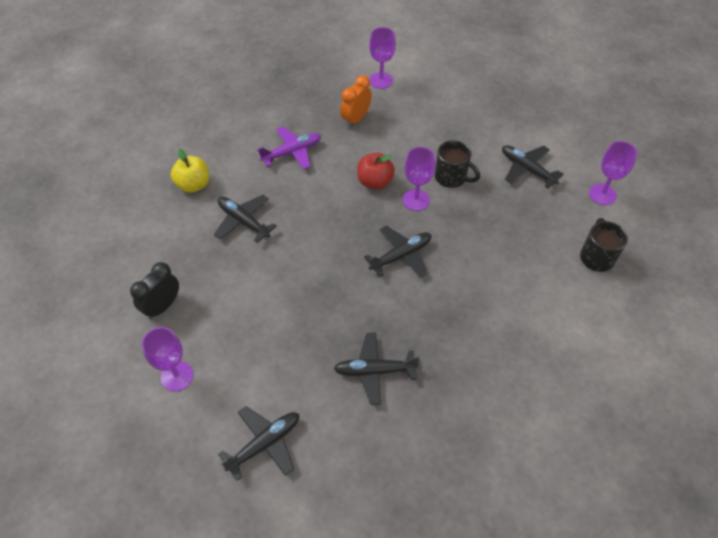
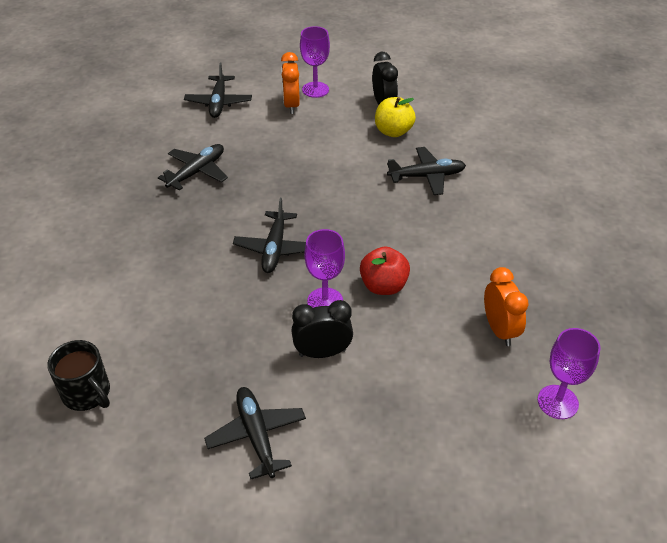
camera: 130 degrees right, 10 degrees down
(194, 185) = (506, 168): yellow apple -> yellow apple (393, 131)
(219, 376) = (291, 105): none -> orange clock
(292, 152) = (490, 249): purple plane -> none
(451, 177) = (322, 352): black mug -> black clock
(527, 169) = (256, 435): black plane -> black plane turned 105 degrees counterclockwise
(602, 194) = (137, 481): purple goblet -> none

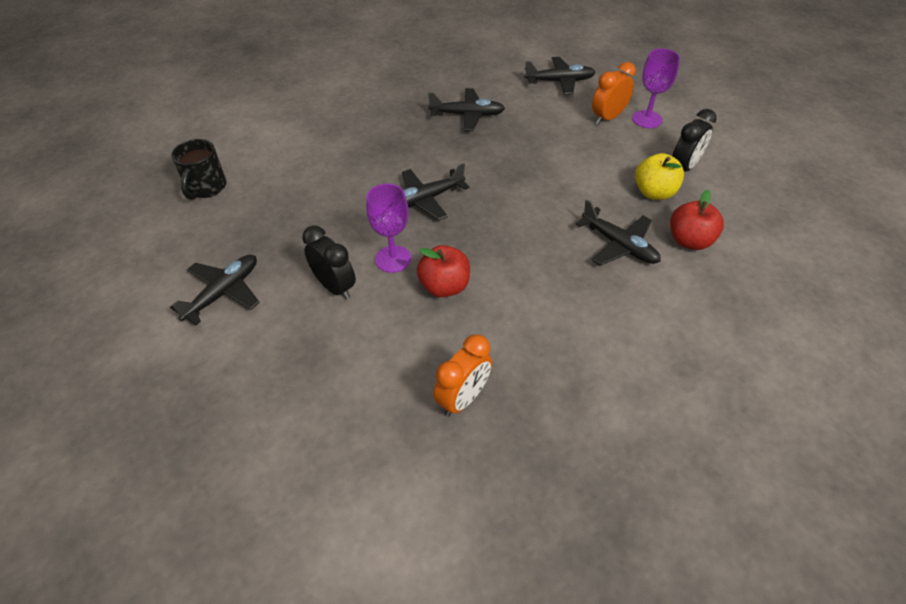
camera: 55 degrees right, 5 degrees up
(218, 103) = (560, 81): black plane -> black plane turned 150 degrees counterclockwise
(453, 144) = (689, 241): none -> red apple
(557, 402) = (405, 492): purple goblet -> none

